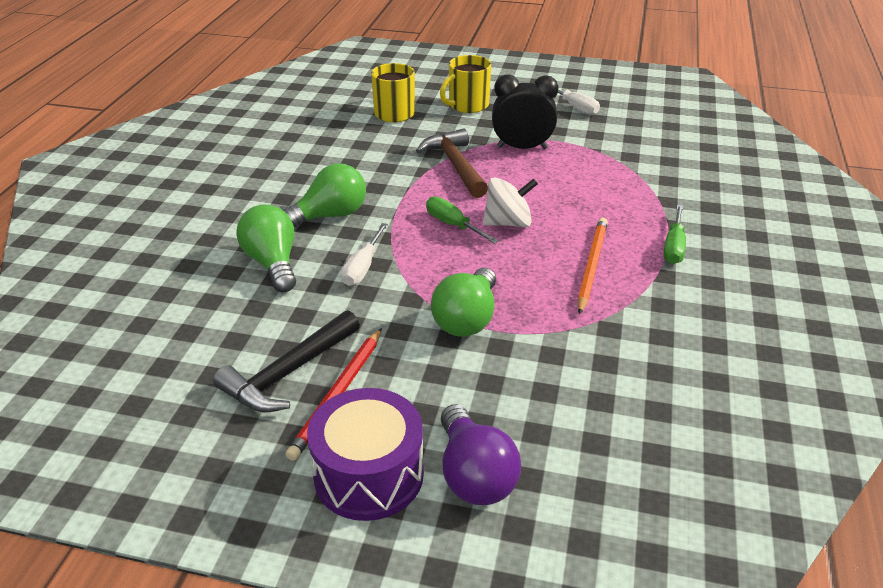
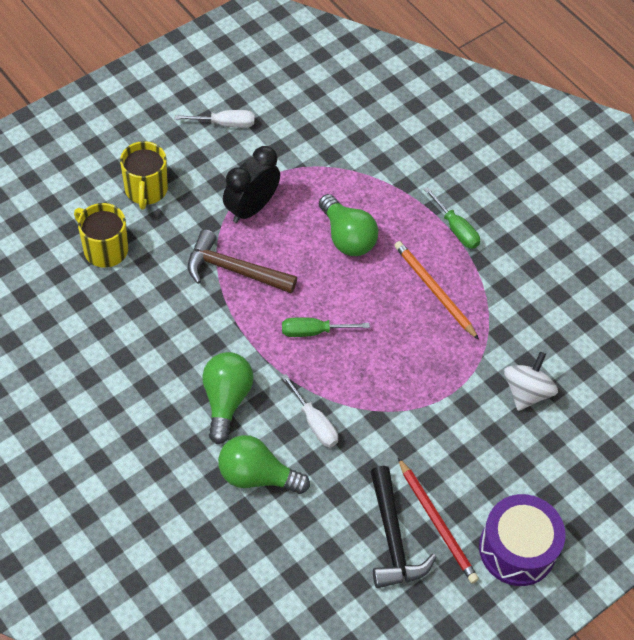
camera: 55 degrees left, 20 degrees up
(467, 319) = (426, 402): green light bulb -> green light bulb (347, 237)
(474, 475) = (558, 496): purple light bulb -> none
(508, 223) = (342, 297): white spinning top -> white spinning top (526, 392)

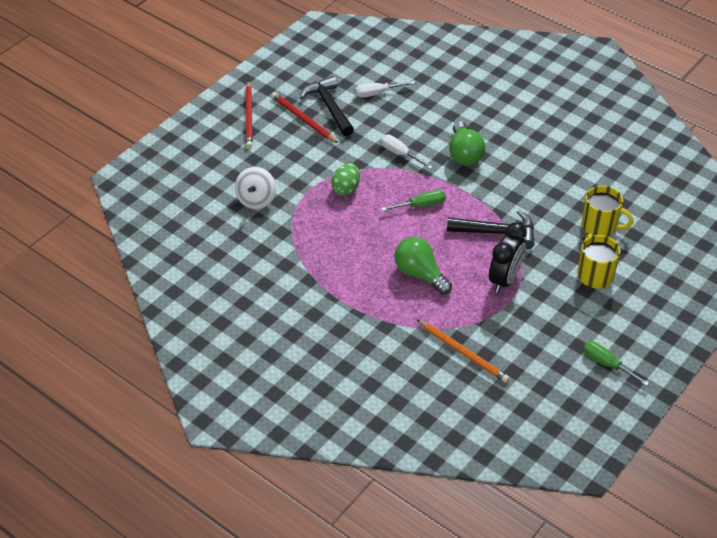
camera: 170 degrees right, 10 degrees down
(224, 124) = (560, 343): white screwdriver -> white screwdriver (377, 93)
(234, 270) = (497, 232): brown hammer -> black hammer
(257, 476) = (426, 120): green light bulb -> none
(404, 381) = (346, 188): none -> green egg
(434, 290) = (339, 251): orange pencil -> orange pencil (463, 353)
(455, 228) = (333, 300): green screwdriver -> green screwdriver (607, 364)
(517, 549) = (249, 116): purple drum -> red pencil

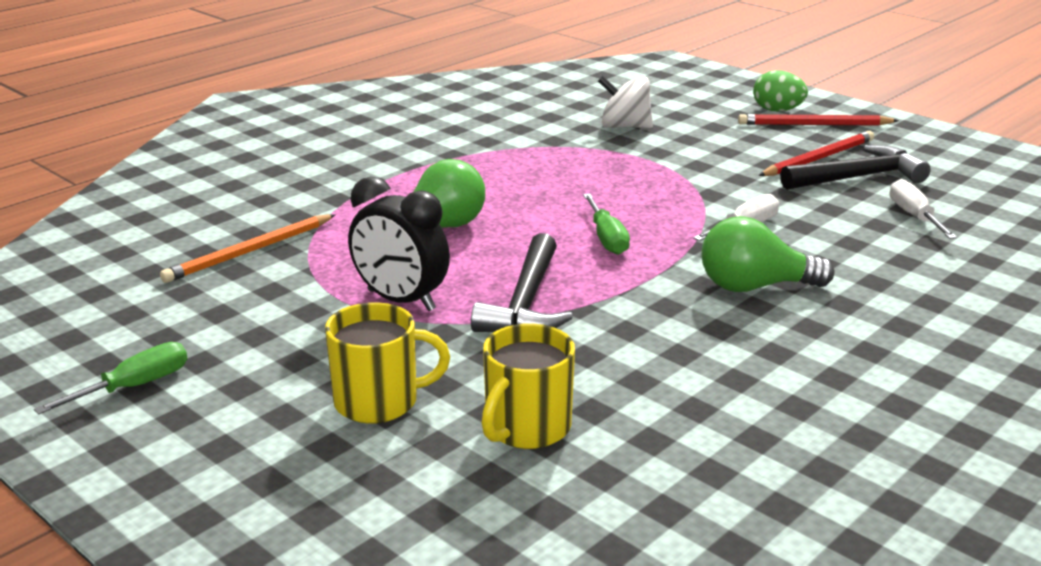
camera: 95 degrees right, 20 degrees down
(346, 188) = (649, 183): green egg -> green egg (777, 110)

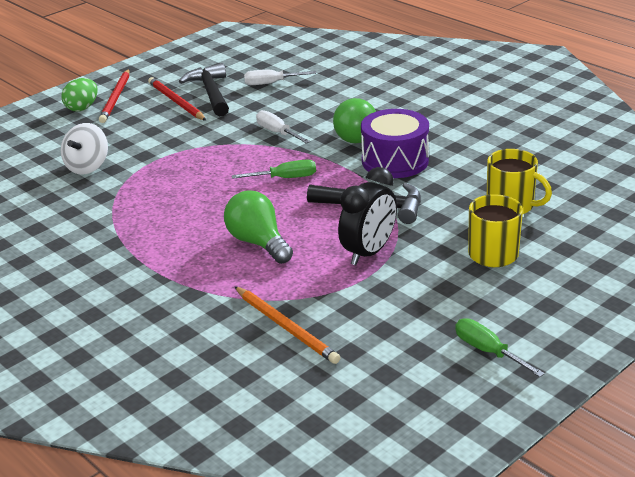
camera: 85 degrees left, 5 degrees up
(672, 320) = (395, 161): none -> purple drum

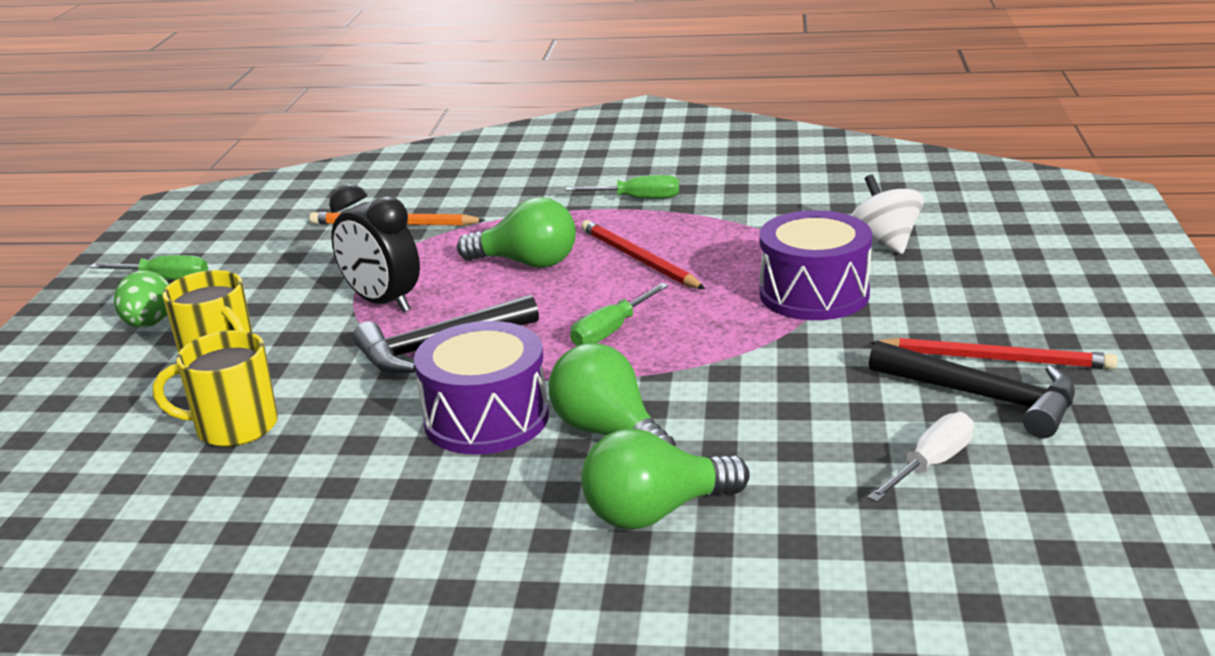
camera: 140 degrees right, 5 degrees down
(82, 108) = (1092, 292): green egg -> green egg (149, 324)
(116, 98) = (1093, 324): red pencil -> red pencil (638, 259)
(120, 265) = (637, 199): none -> green screwdriver
(173, 155) = (814, 294): none -> purple drum
(277, 133) = (737, 382): white screwdriver -> none
(369, 252) = (383, 302): black clock -> black clock turned 45 degrees counterclockwise
(379, 105) = (656, 512): none -> green light bulb

